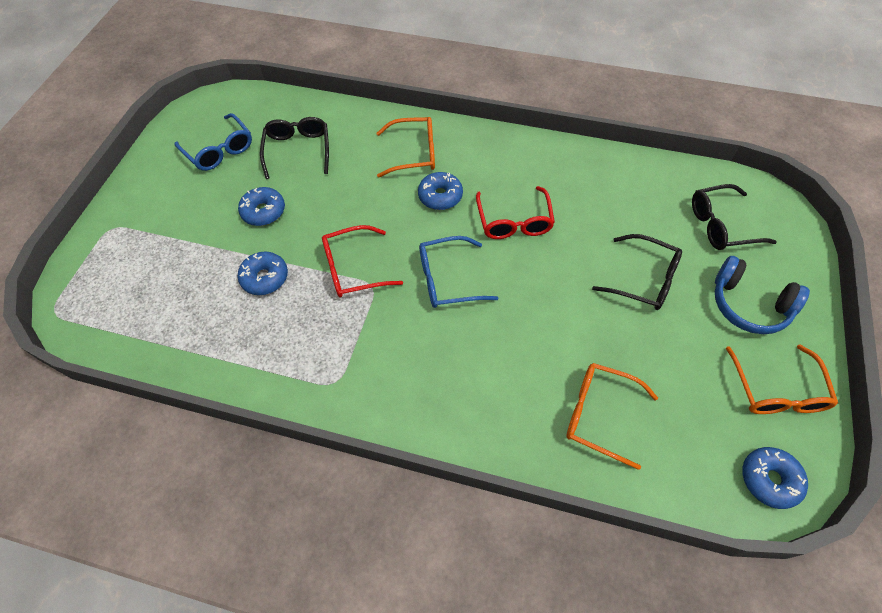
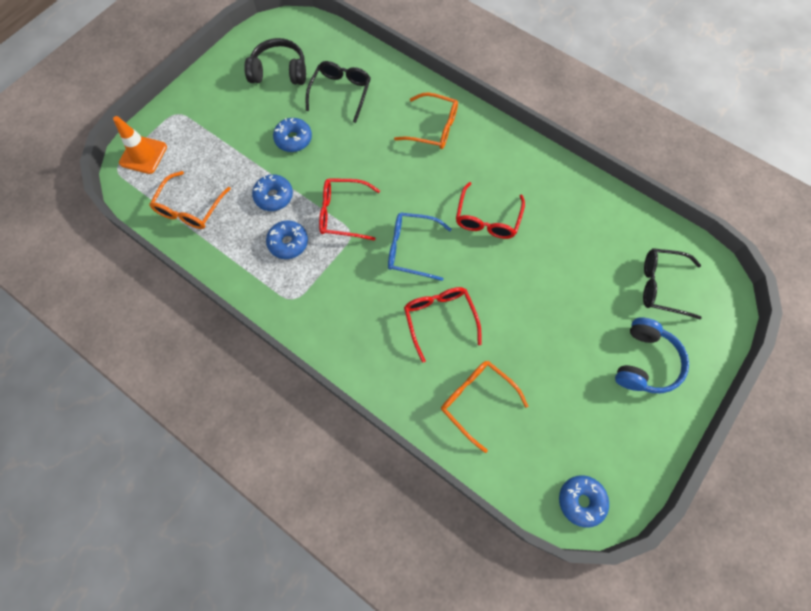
camera: 20 degrees right, 10 degrees up
(84, 285) = (143, 155): none -> orange traffic cone
(219, 150) = (279, 71): blue glasses -> black headphones
(440, 196) = (437, 175): blue donut -> blue donut (288, 243)
(514, 341) = (439, 319): none -> red glasses
(644, 279) = (569, 308): black glasses -> none
(748, 305) = (645, 362): blue headphones -> blue headphones turned 120 degrees counterclockwise
(776, 390) = (627, 438): orange glasses -> orange glasses (190, 208)

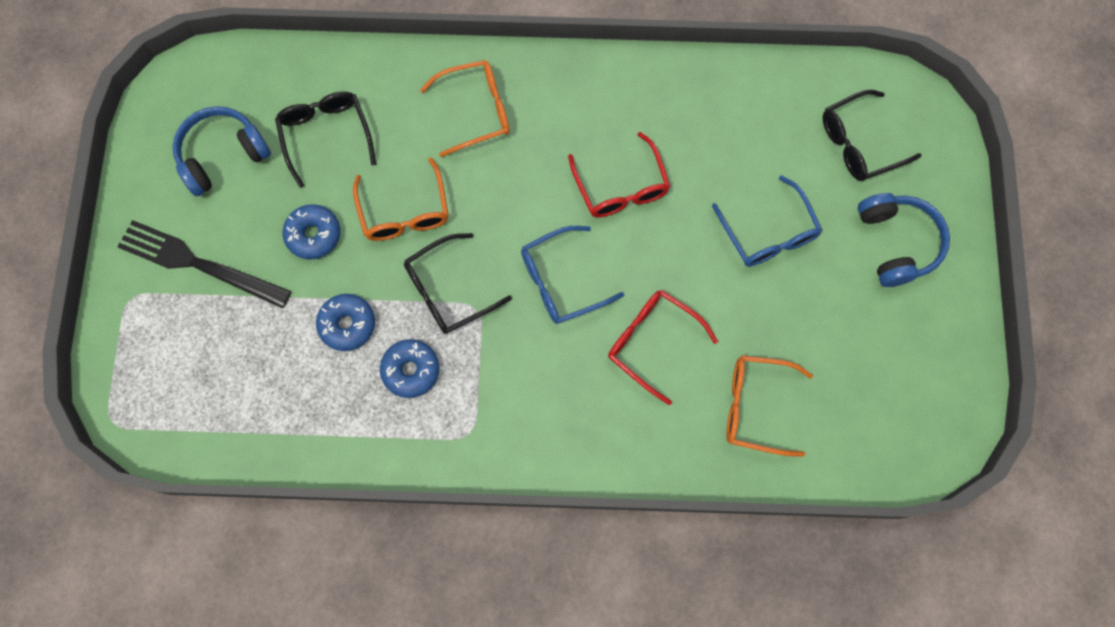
camera: 35 degrees left, 5 degrees up
(143, 155) = (133, 381): orange traffic cone -> none
(190, 208) = (253, 409): orange glasses -> orange glasses (404, 211)
(223, 117) = (198, 264): none -> black fork
(279, 71) = (222, 155): black headphones -> blue headphones
(343, 213) = (448, 290): red glasses -> black glasses
(561, 302) = (768, 233): none -> blue glasses
(581, 501) = (929, 436): blue donut -> none

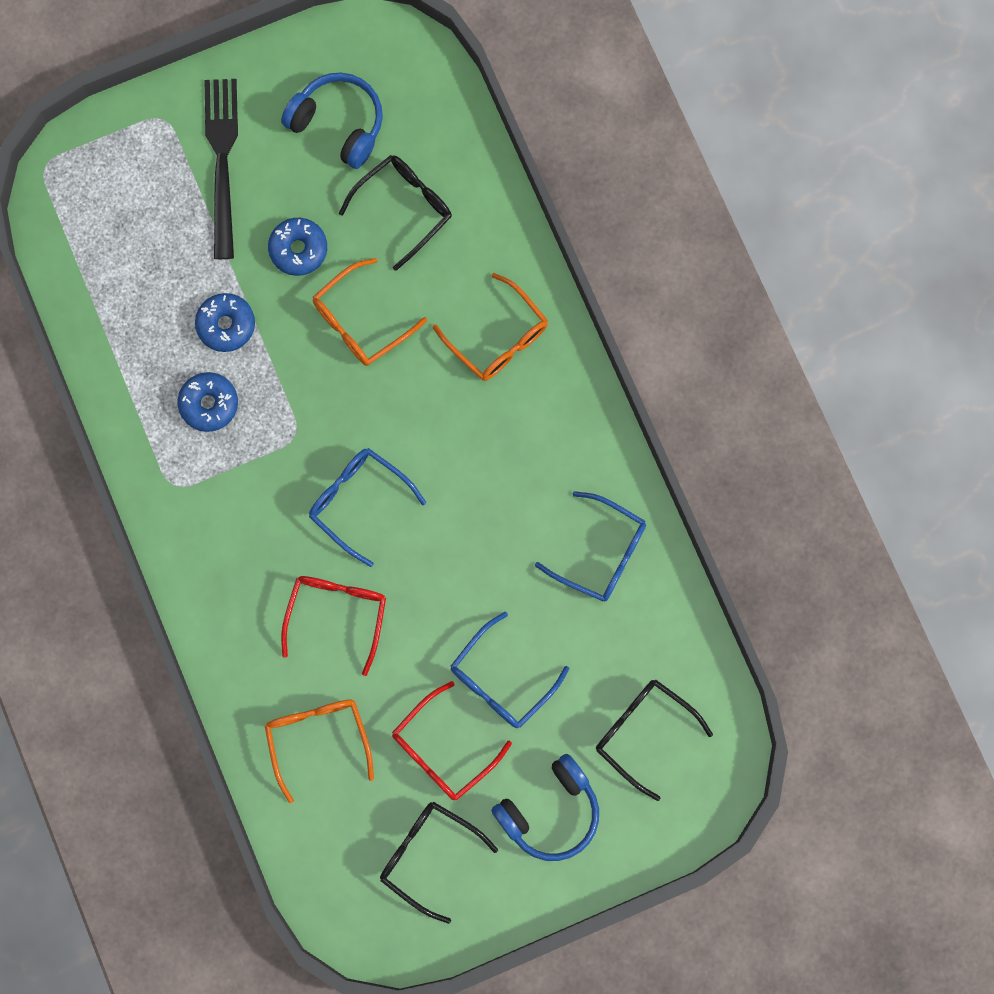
camera: 65 degrees right, 5 degrees up
(448, 290) = (301, 400): black glasses -> black glasses (428, 855)
(621, 187) = (483, 515): red glasses -> red glasses (443, 749)
(695, 111) = (601, 553): none -> blue glasses

